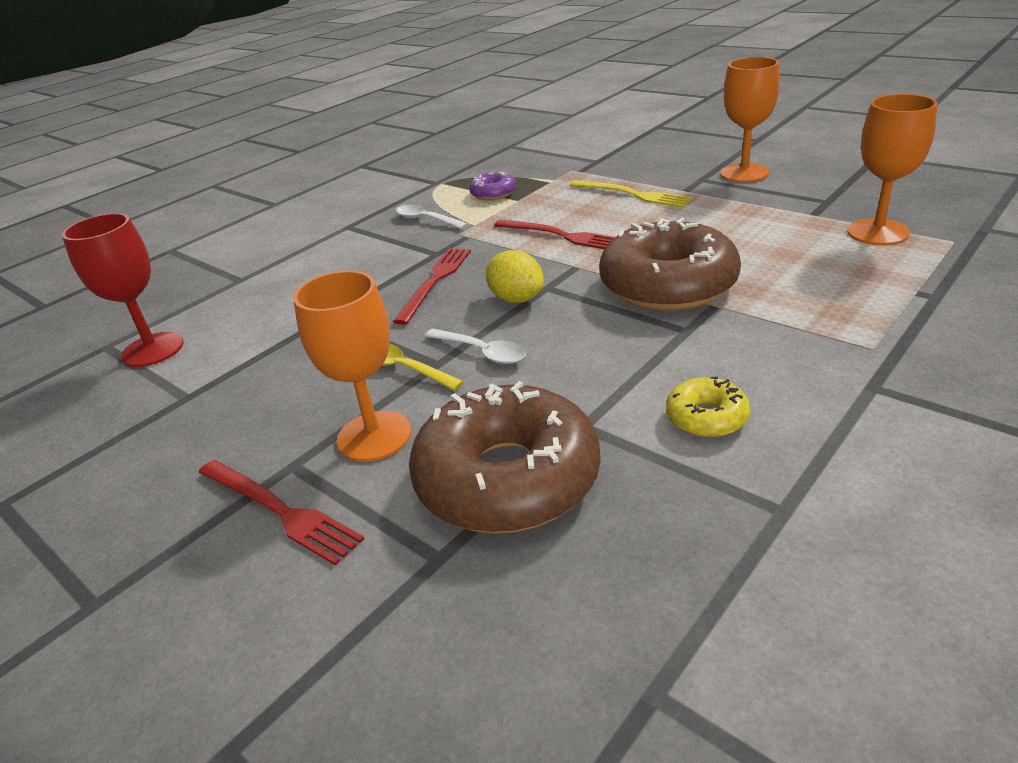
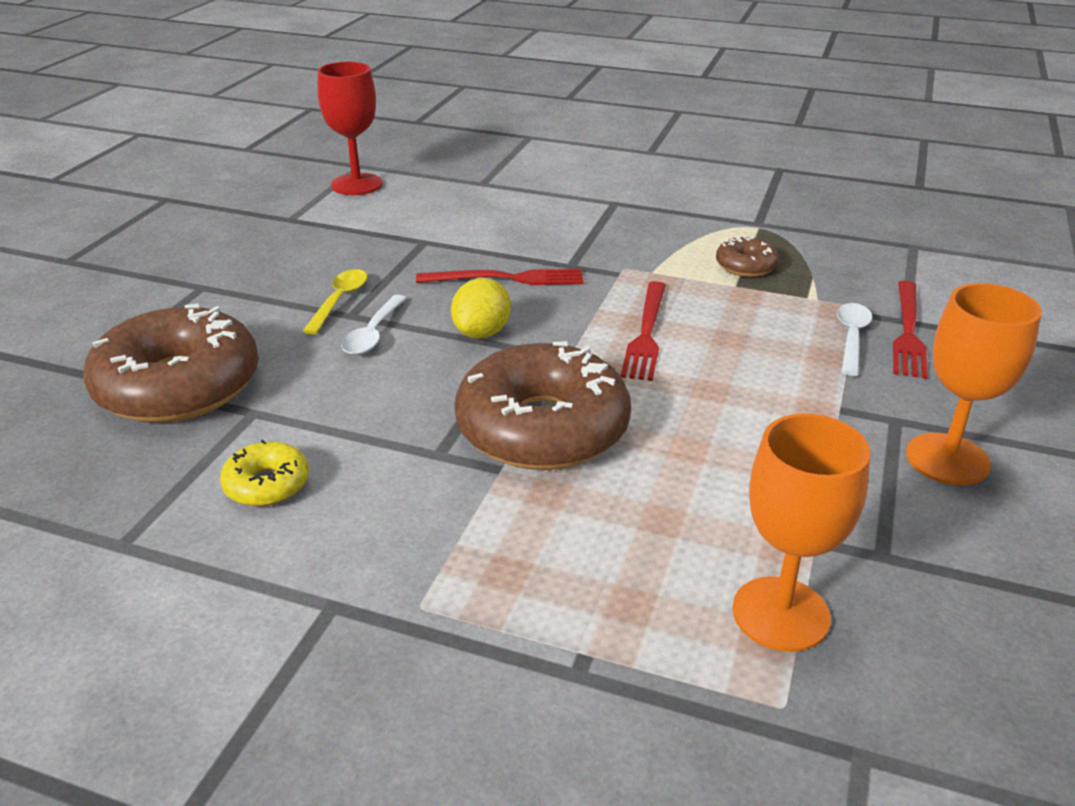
camera: 65 degrees right, 0 degrees up
(280, 511) = (148, 297): red fork -> red fork (908, 332)
(374, 436) = (238, 311): orange goblet -> none
(426, 220) = (650, 241): white spoon -> white spoon (851, 338)
(493, 193) = (746, 266): purple donut -> brown donut
(632, 194) = (801, 367): yellow fork -> none

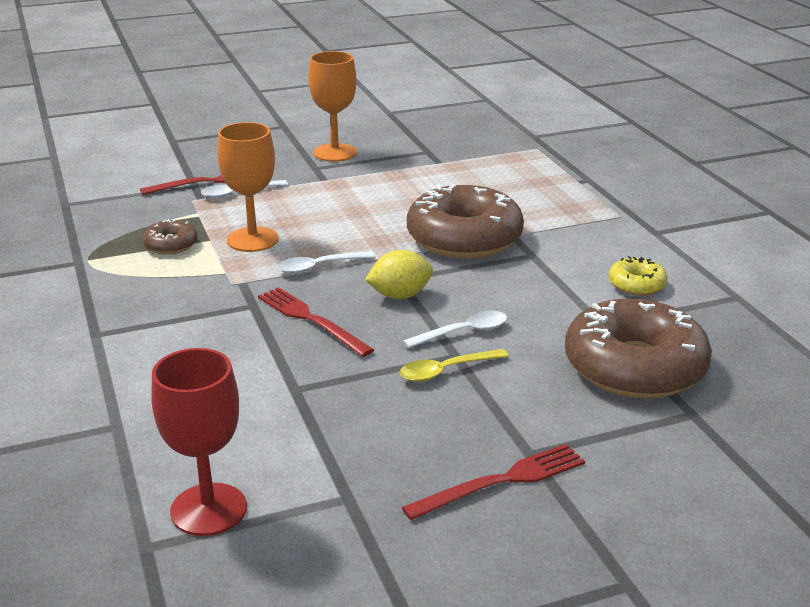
camera: 130 degrees left, 5 degrees down
(598, 317) = (319, 267): none -> white spoon
(646, 333) = (319, 246): red fork -> red fork (501, 481)
(780, 614) = (494, 159): orange goblet -> orange goblet (252, 240)

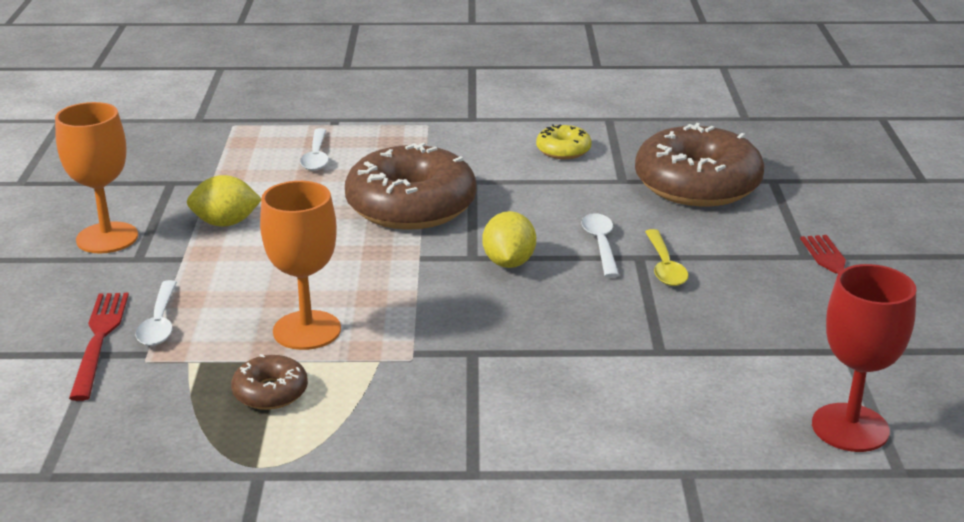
camera: 70 degrees left, 0 degrees up
(311, 320) = (528, 321): red fork -> none
(319, 267) = (412, 297): white spoon -> white spoon (316, 156)
(382, 181) = (226, 223): none -> yellow lemon

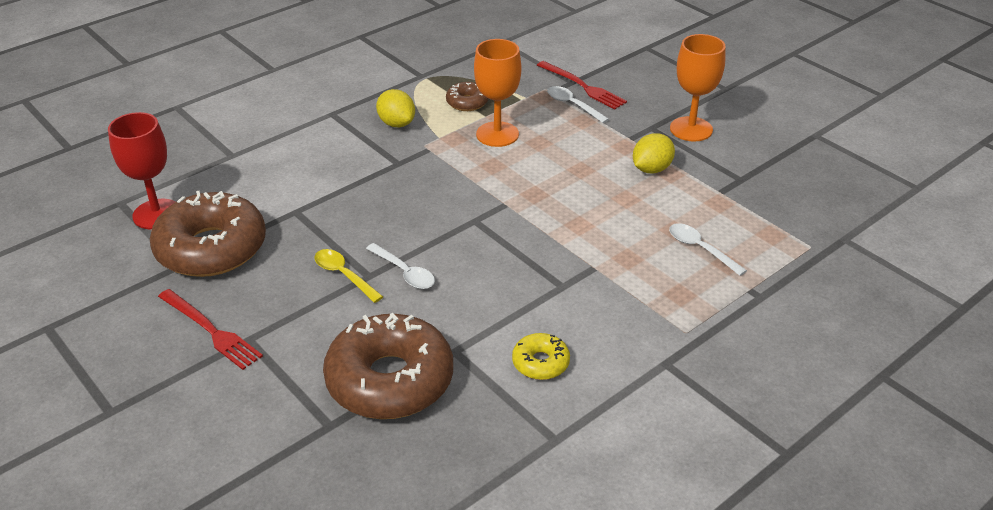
camera: 140 degrees right, 10 degrees up
(411, 206) = (568, 239): brown donut -> brown donut (211, 248)
(508, 263) = (447, 227): yellow lemon -> yellow lemon (396, 123)

